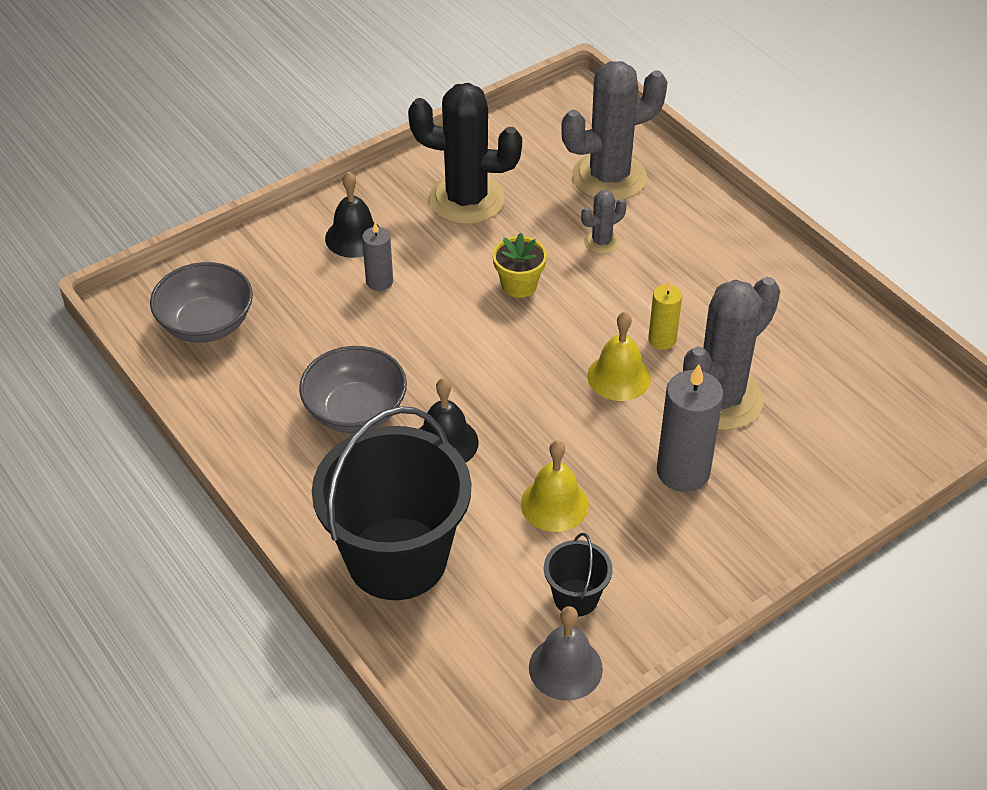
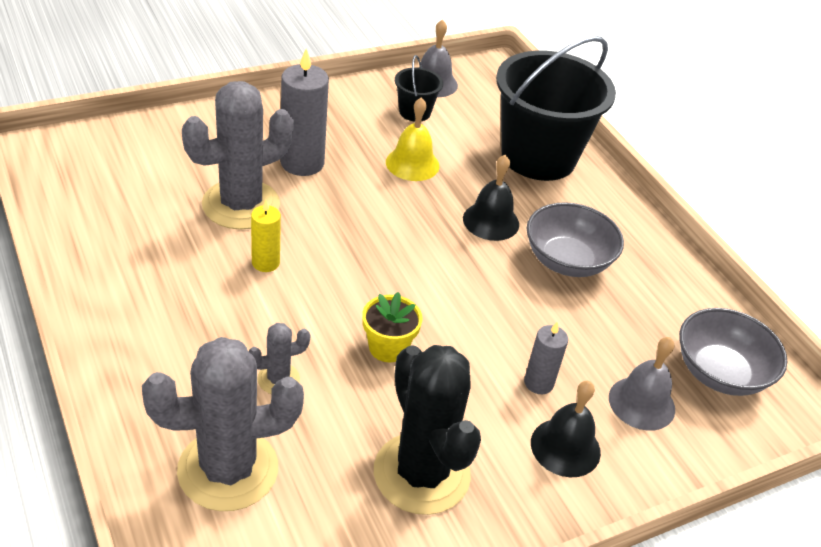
camera: 175 degrees left, 5 degrees down
(286, 283) = (641, 403): none -> grey bell
(466, 200) = (421, 473): black cactus -> black cactus turned 45 degrees clockwise
(619, 377) = (322, 240): yellow bell -> none

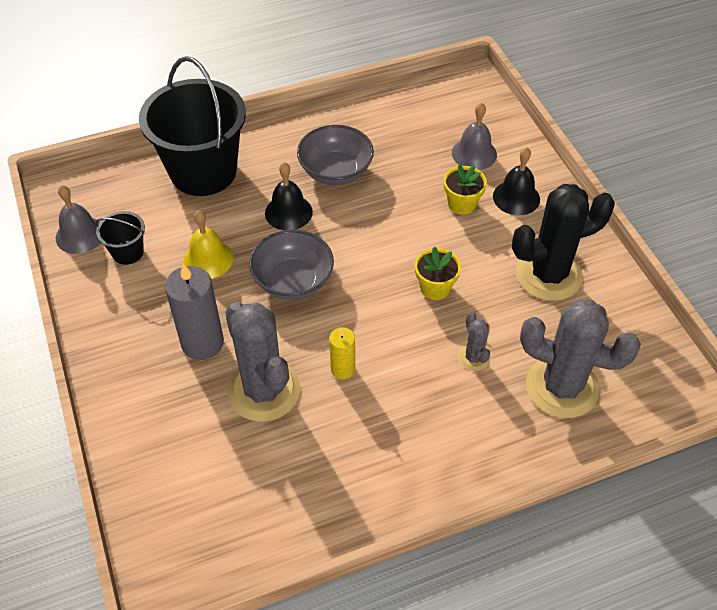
camera: 80 degrees left, 10 degrees up
(228, 469) = (562, 387): grey cactus -> grey cactus turned 60 degrees counterclockwise
(538, 383) = (462, 204): grey candle -> yellow flower pot
(720, 373) = (443, 110): grey bowl -> grey bowl (293, 281)

